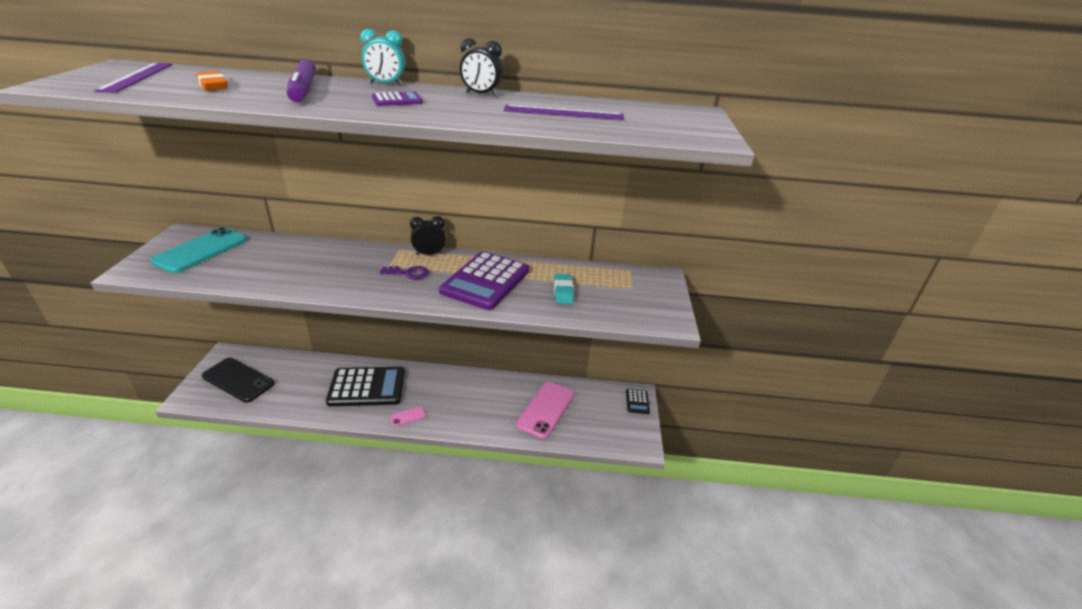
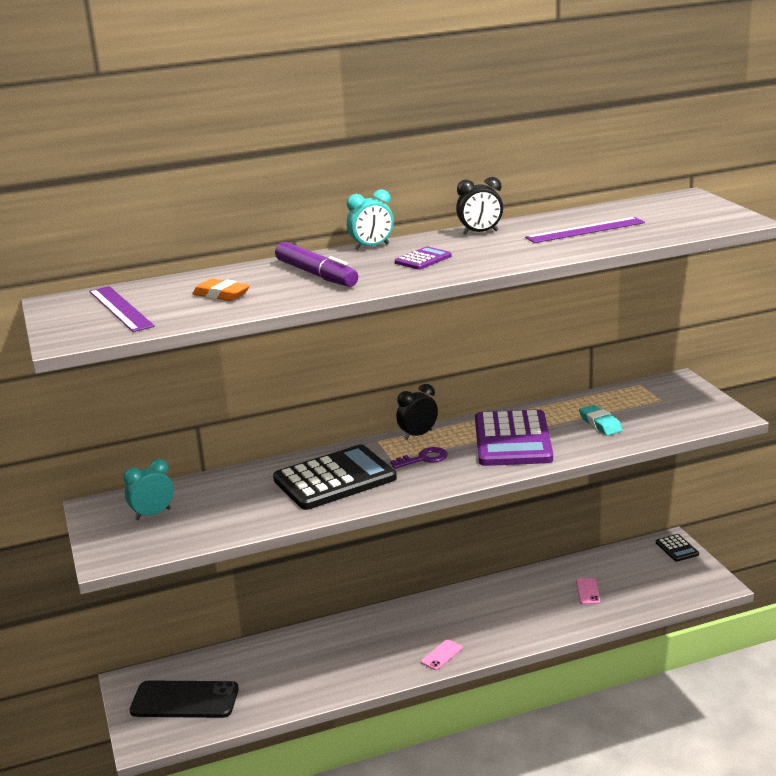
camera: 20 degrees left, 10 degrees down
(201, 250) = (153, 514): turquoise phone -> turquoise clock
(367, 387) = (359, 647): black calculator -> black calculator (335, 479)
(545, 409) = (587, 591): pink phone -> pink phone, size x0.45

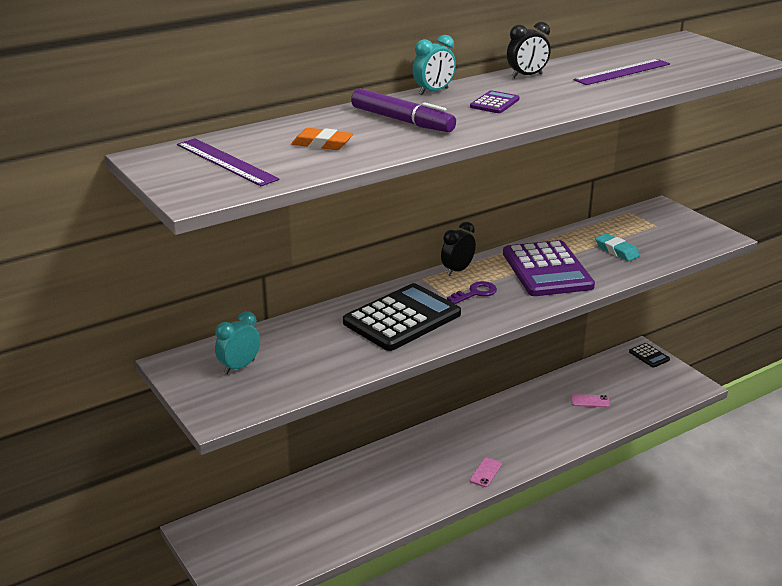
camera: 15 degrees left, 5 degrees up
(184, 700) = (260, 542): black phone -> none
(587, 591) = (590, 401): pink phone -> pink phone turned 75 degrees counterclockwise

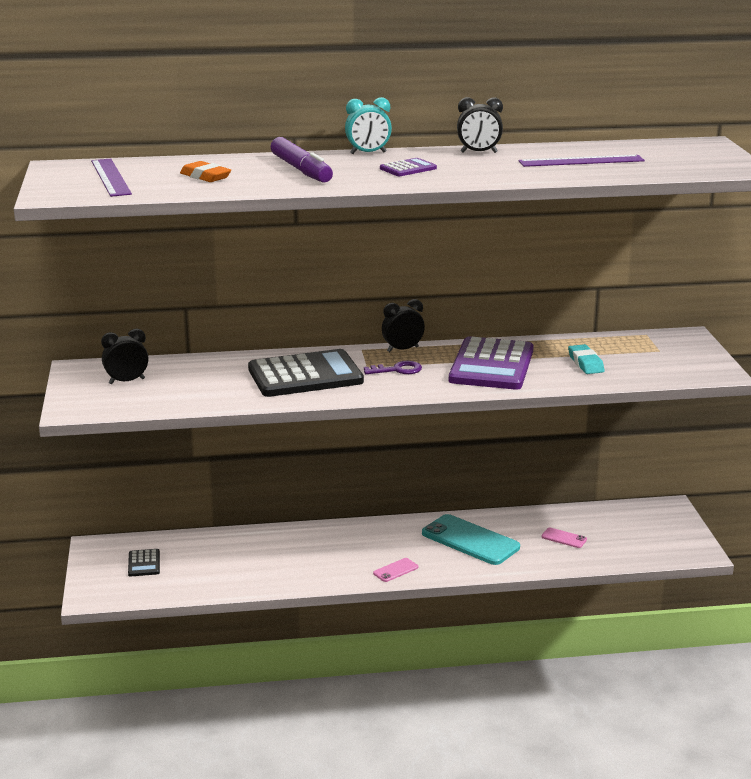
camera: 25 degrees right, 5 degrees down
(239, 367) = (127, 381): turquoise clock -> black clock
(520, 424) = (470, 540): none -> turquoise phone
(649, 356) = (673, 514): black calculator -> black calculator (144, 563)

